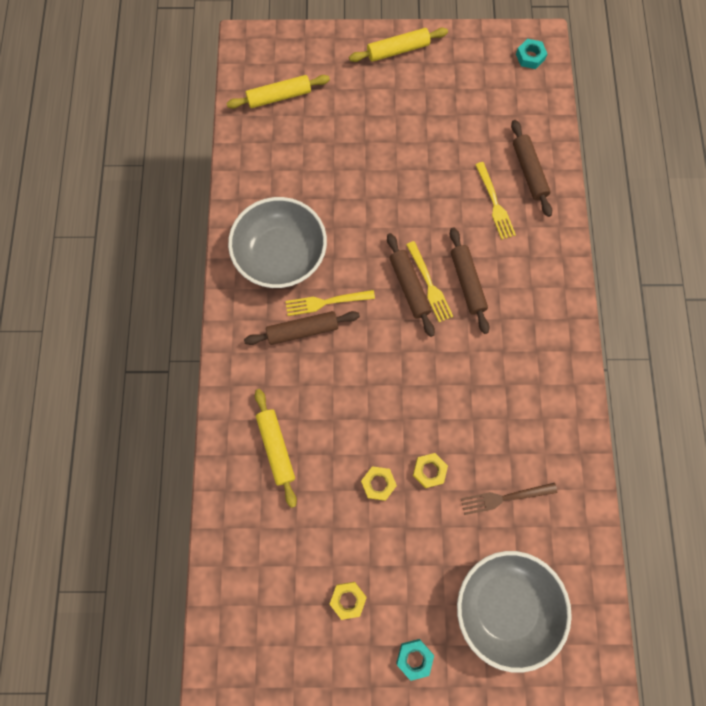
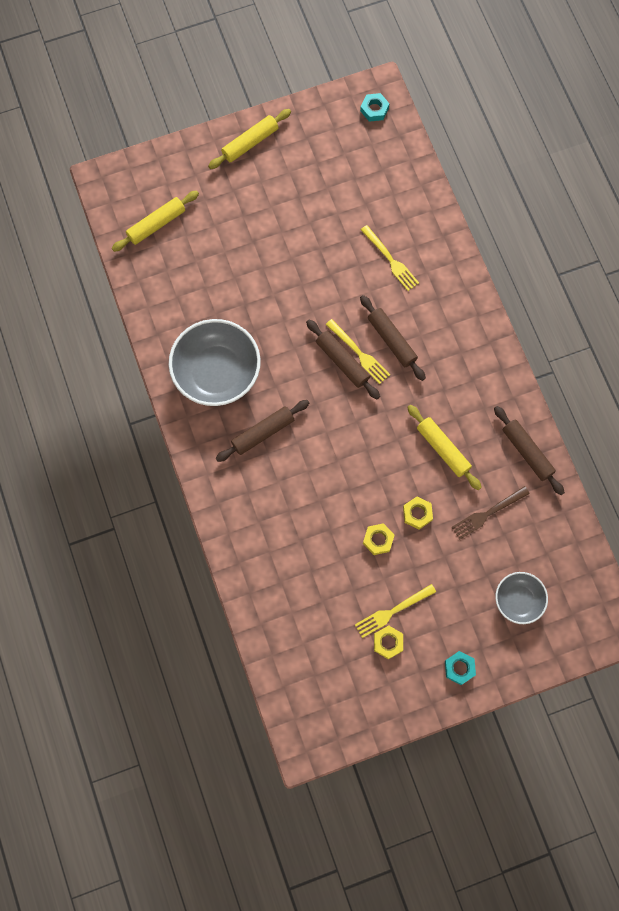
camera: 20 degrees left, 0 degrees up
(276, 448) = (279, 541): yellow rolling pin -> yellow rolling pin (443, 449)
(326, 302) = (273, 401): yellow fork -> yellow fork (392, 612)
(505, 606) = (518, 600): grey bowl -> grey bowl, size x0.55
(528, 172) = (410, 220): brown rolling pin -> brown rolling pin (527, 452)

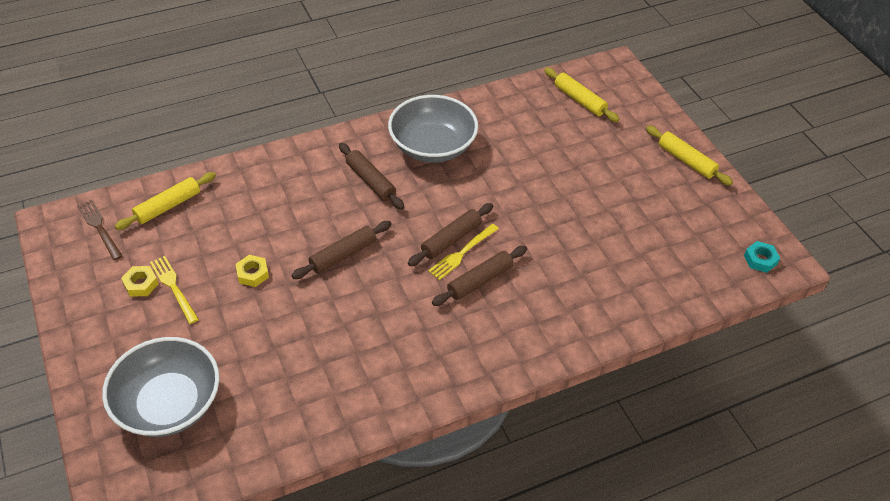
camera: 85 degrees right, 25 degrees down
(391, 260) = (576, 278): yellow fork -> none
(417, 514) = (279, 307): yellow nut -> none
(443, 449) = (353, 329): yellow rolling pin -> yellow rolling pin (168, 206)
(459, 668) = (101, 347): turquoise nut -> none
(487, 514) = (275, 372): brown fork -> brown fork (99, 227)
(518, 600) = (169, 404): grey bowl -> grey bowl, size x1.82
(527, 452) = (349, 413): brown rolling pin -> brown rolling pin (343, 255)

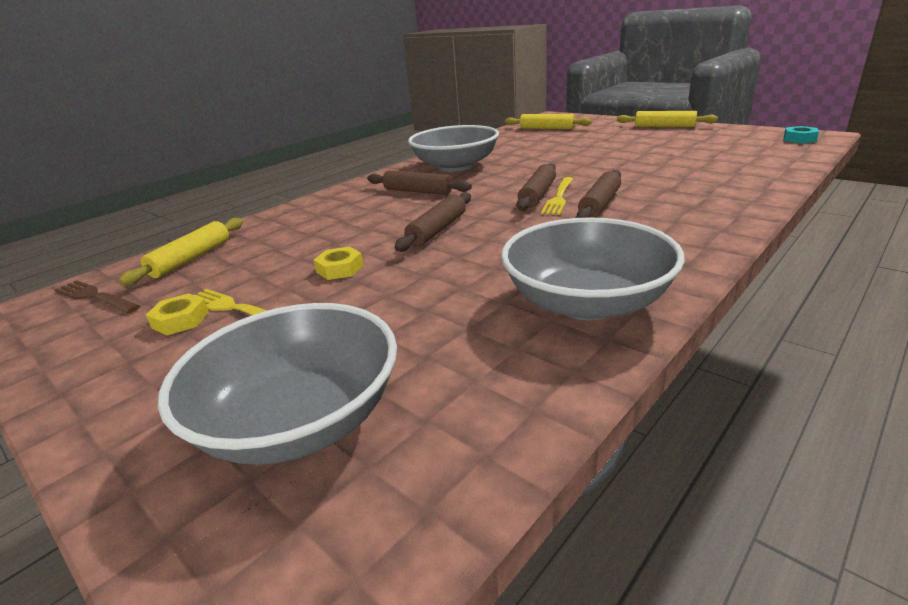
camera: 20 degrees left, 20 degrees down
(364, 389) = (586, 302): none -> grey bowl

